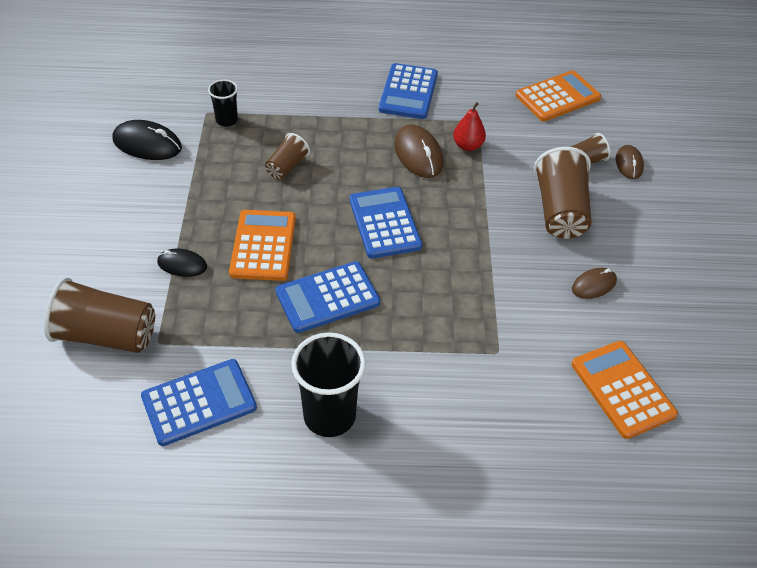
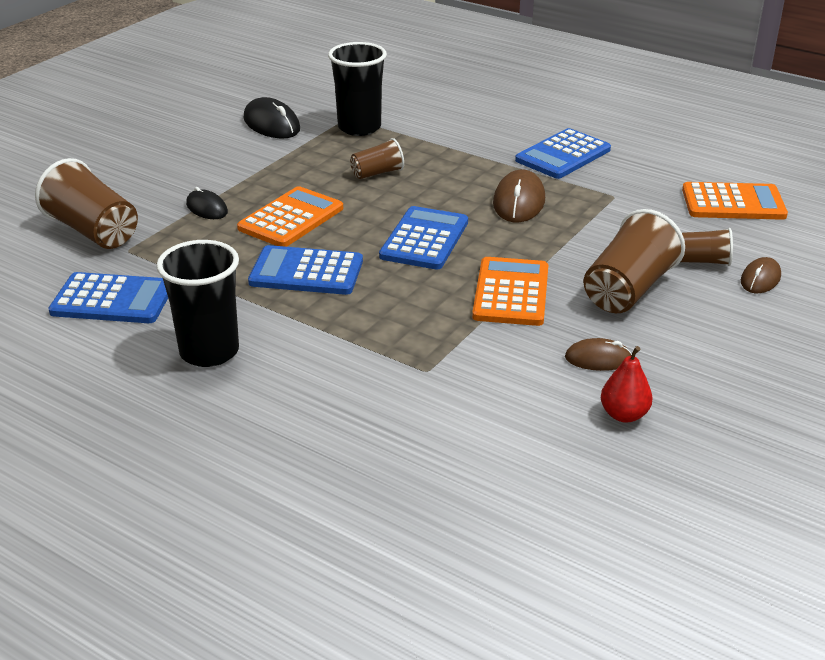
camera: 35 degrees right, 15 degrees down
(226, 120) = (359, 128): black cup -> black cup, size x1.82
(468, 146) = (581, 210): red pear -> red pear (624, 415)
(622, 389) = (531, 451): orange calculator -> orange calculator (511, 292)

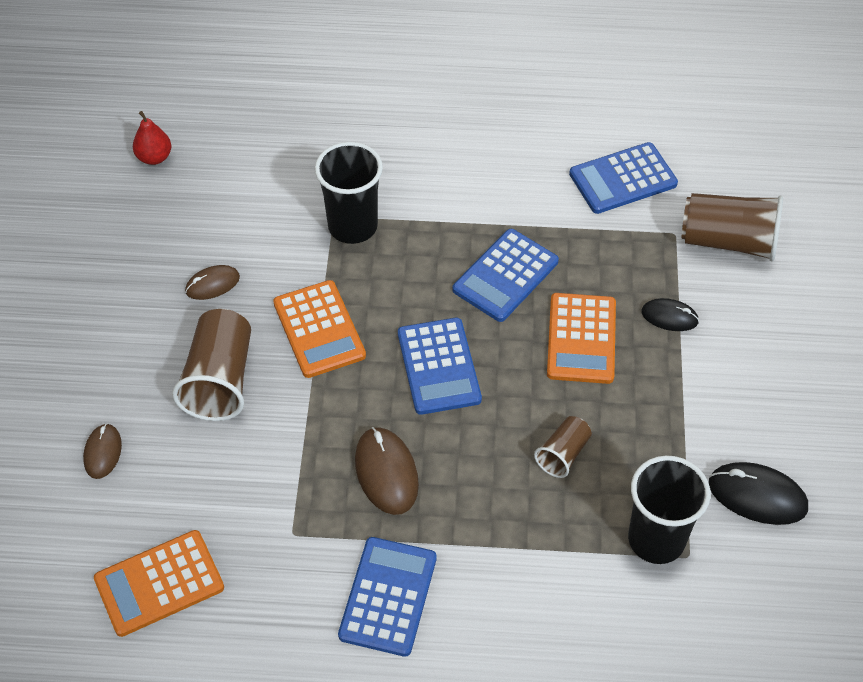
camera: 150 degrees right, 20 degrees up
(209, 352) = (502, 165): black cup -> black cup (352, 226)
(306, 272) = (505, 276): blue calculator -> blue calculator turned 150 degrees clockwise
(624, 415) = (172, 238): red pear -> red pear (154, 157)
(702, 261) = (165, 455): brown cup -> none

